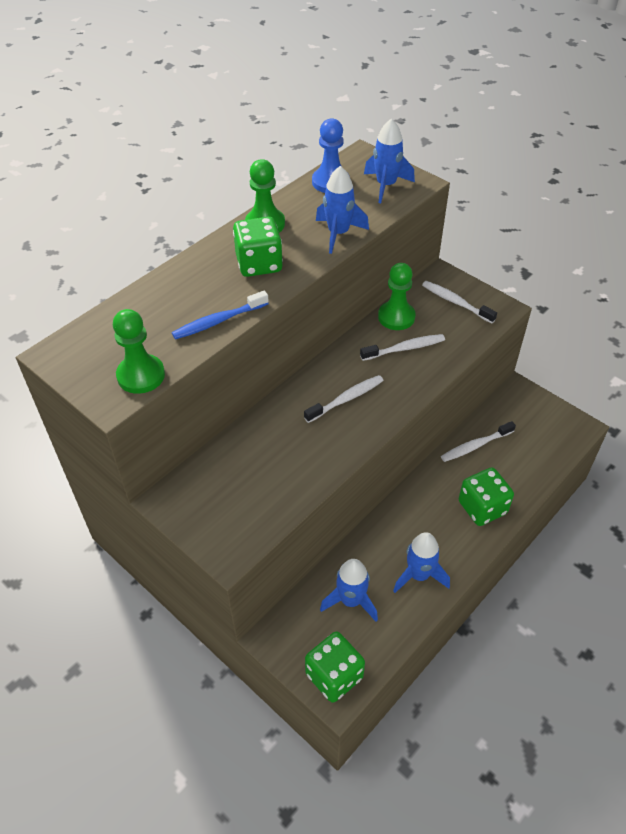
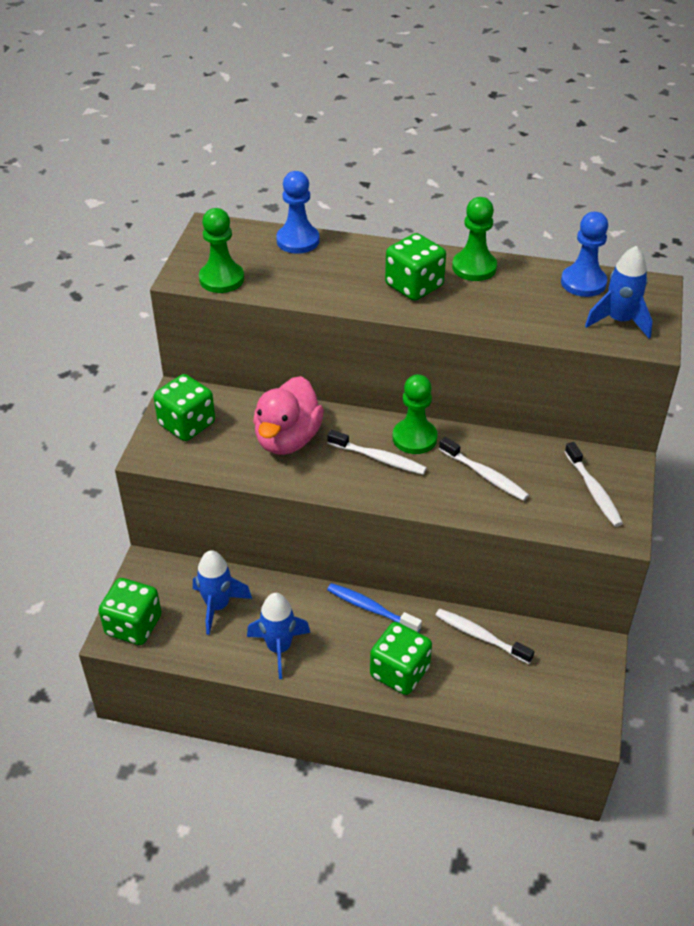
camera: 60 degrees right, 5 degrees down
(133, 305) = (298, 241): none -> blue pawn
(211, 510) = (187, 424): none -> green dice
(218, 321) = (318, 293): blue toothbrush -> blue toothbrush (370, 608)
(283, 446) = (287, 439): none -> pink duck
(338, 234) = (506, 317): blue rocket -> none
(396, 317) = (525, 452): green pawn -> green pawn (414, 438)
(455, 302) = (593, 491): white toothbrush -> white toothbrush turned 150 degrees clockwise

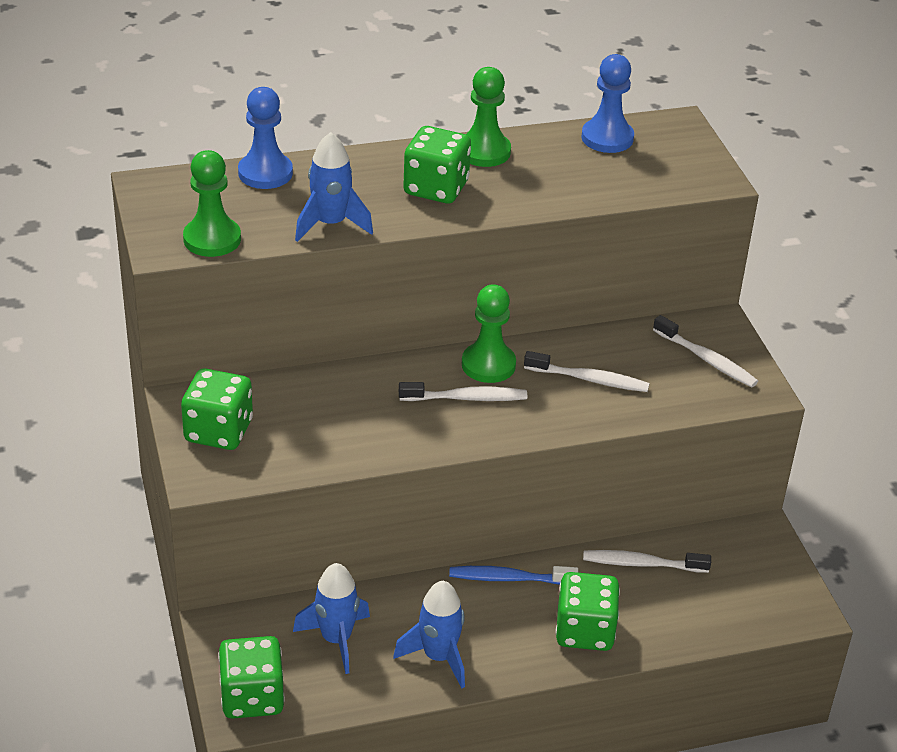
camera: 30 degrees left, 5 degrees down
(287, 439) = (350, 410): pink duck -> none
(619, 321) = (671, 167): blue rocket -> blue rocket (331, 224)

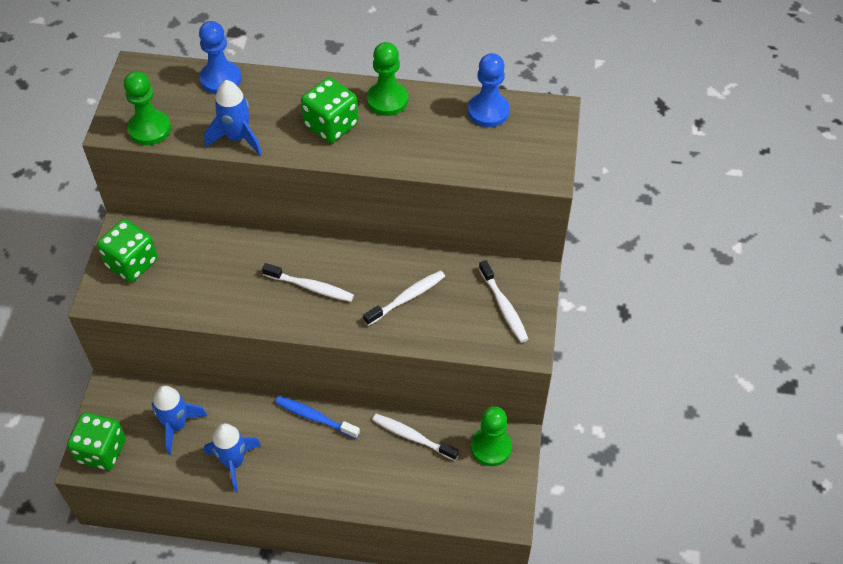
camera: 25 degrees right, 15 degrees up
(488, 365) = (343, 263): green pawn -> green pawn (491, 447)
(584, 631) = (341, 477): green dice -> none
(589, 379) = (407, 298): white toothbrush -> white toothbrush turned 75 degrees counterclockwise

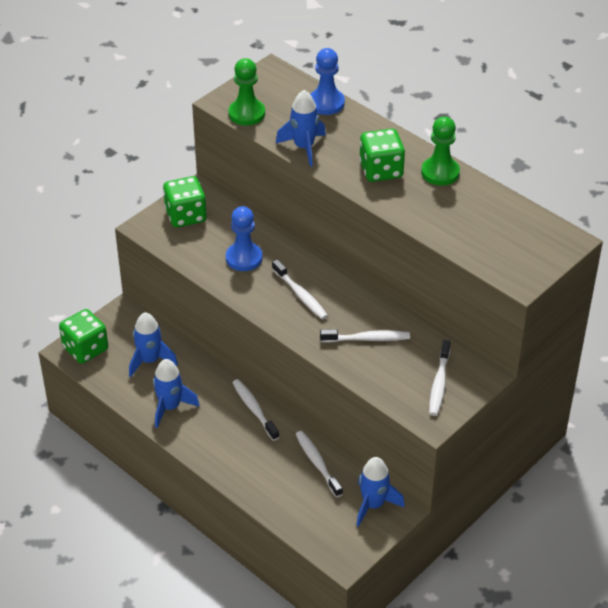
camera: 35 degrees right, 10 degrees down
(314, 417) = (254, 409): blue toothbrush -> white toothbrush
(488, 111) = (514, 216): blue pawn -> blue pawn (244, 258)
(491, 447) = (373, 505): green pawn -> blue rocket

